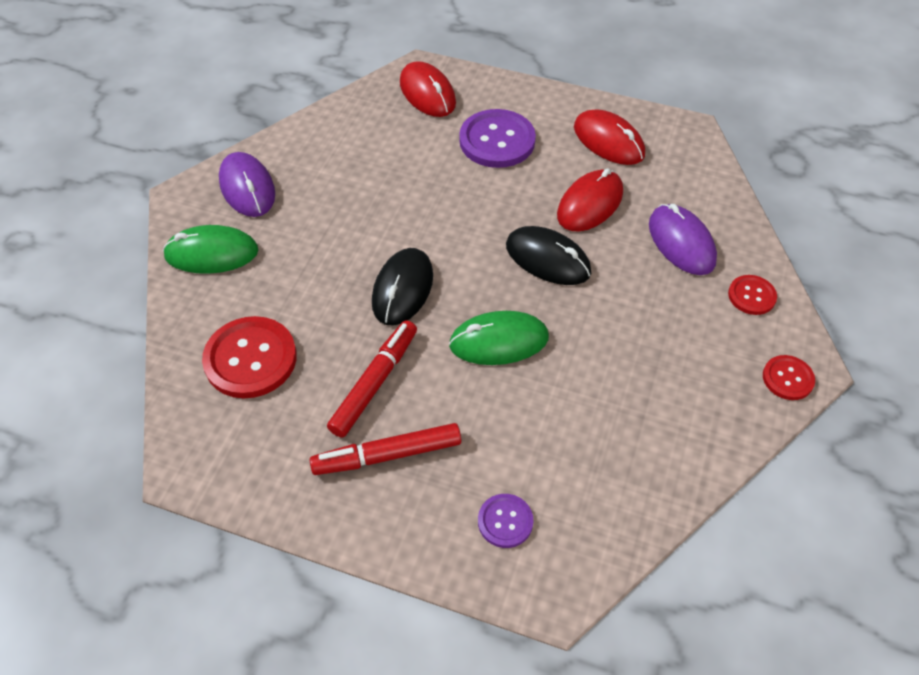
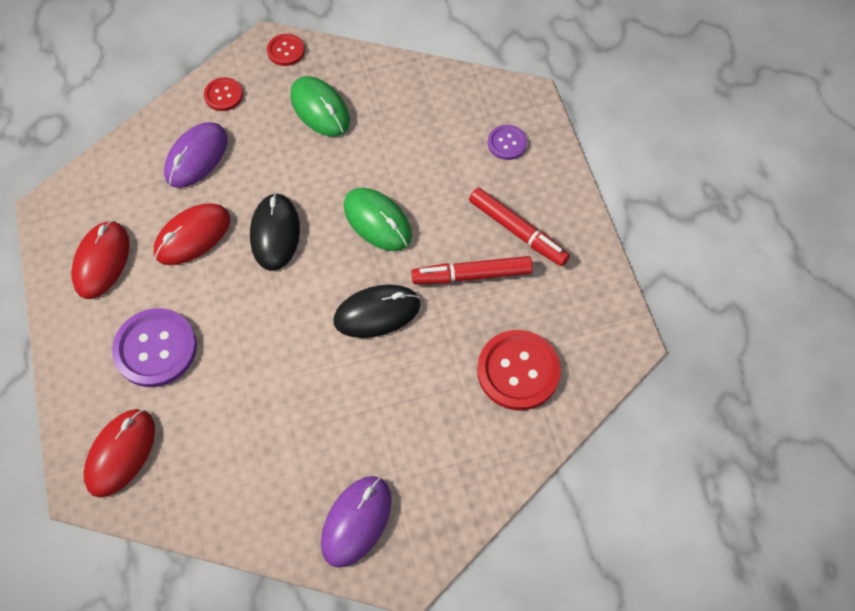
camera: 125 degrees left, 10 degrees up
(211, 253) = (449, 486): green mouse -> green mouse (320, 109)
(590, 204) = (193, 236): red mouse -> red mouse turned 45 degrees counterclockwise

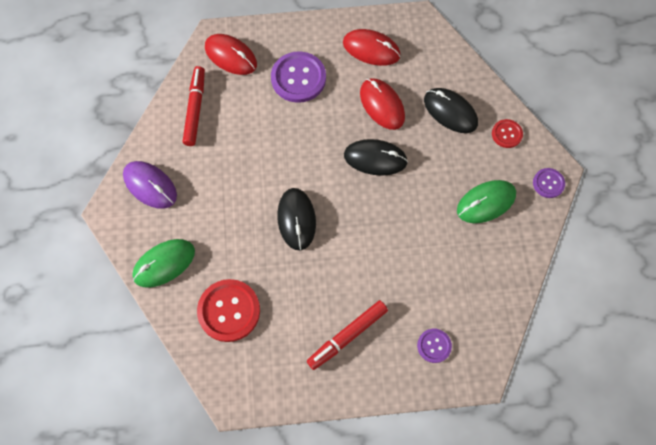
camera: 100 degrees right, 5 degrees up
(196, 157) = (450, 112): purple mouse -> black mouse
(286, 51) = (548, 183): red button -> purple button
(377, 221) = (374, 231): green mouse -> green mouse (164, 264)
(472, 275) = (314, 292): red marker -> red marker (195, 109)

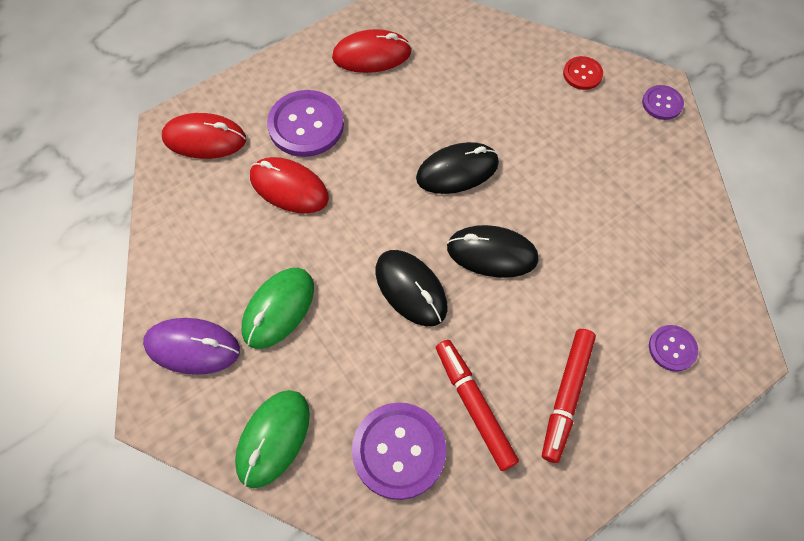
camera: 30 degrees left, 5 degrees down
(195, 109) = (196, 222): red marker -> red marker (474, 406)
(229, 311) = (399, 451): red button -> purple button
(382, 105) = (425, 109): red mouse -> red mouse (289, 188)
(450, 112) = (506, 80): black mouse -> black mouse (492, 253)
(486, 202) = (613, 156): green mouse -> green mouse (278, 309)

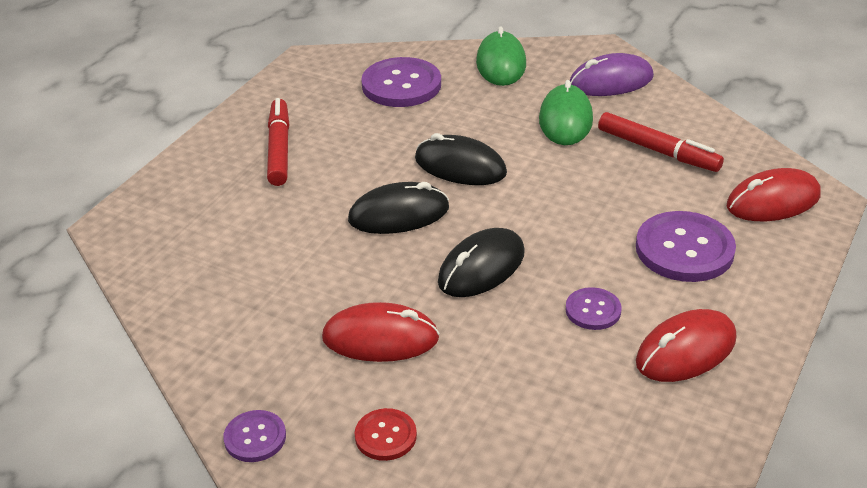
camera: 155 degrees right, 25 degrees down
(289, 188) = (643, 194): red mouse -> red mouse (380, 338)
(474, 406) = (356, 121): red marker -> red marker (658, 150)
(672, 348) = (188, 206): purple button -> purple button (593, 310)

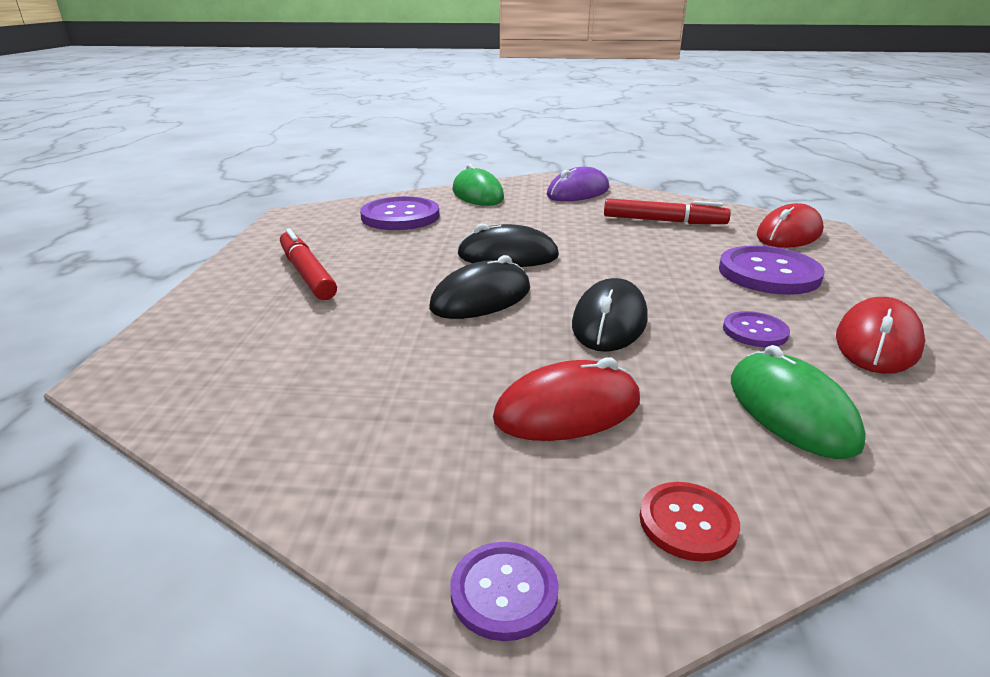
camera: 25 degrees left, 10 degrees down
(565, 119) = (568, 216): green mouse -> green mouse (791, 411)

